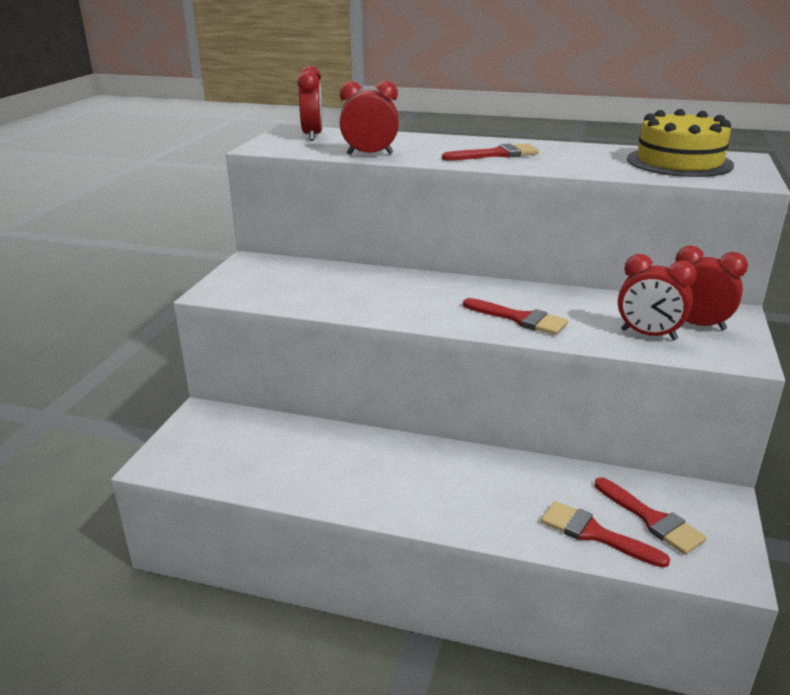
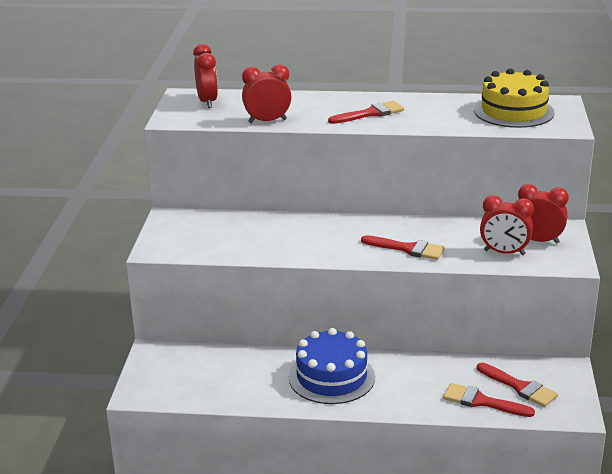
camera: 10 degrees left, 0 degrees up
(400, 472) = (331, 377): none -> blue cake

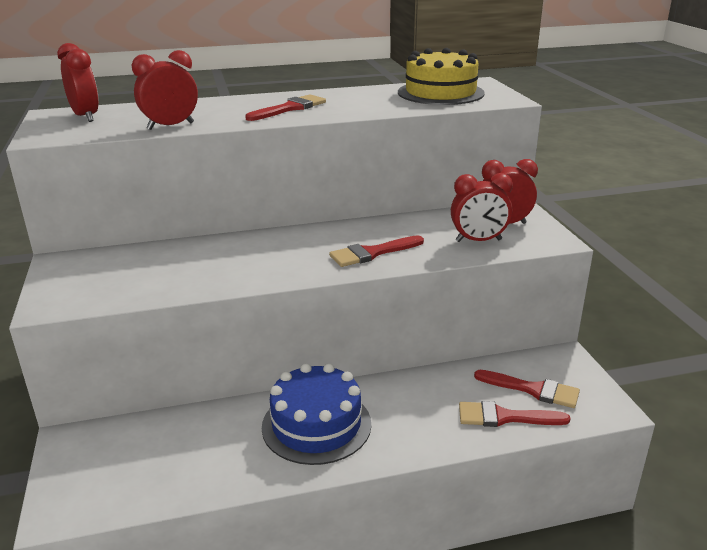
camera: 20 degrees left, 0 degrees up
(408, 249) = (372, 253): red brush -> red brush turned 150 degrees clockwise

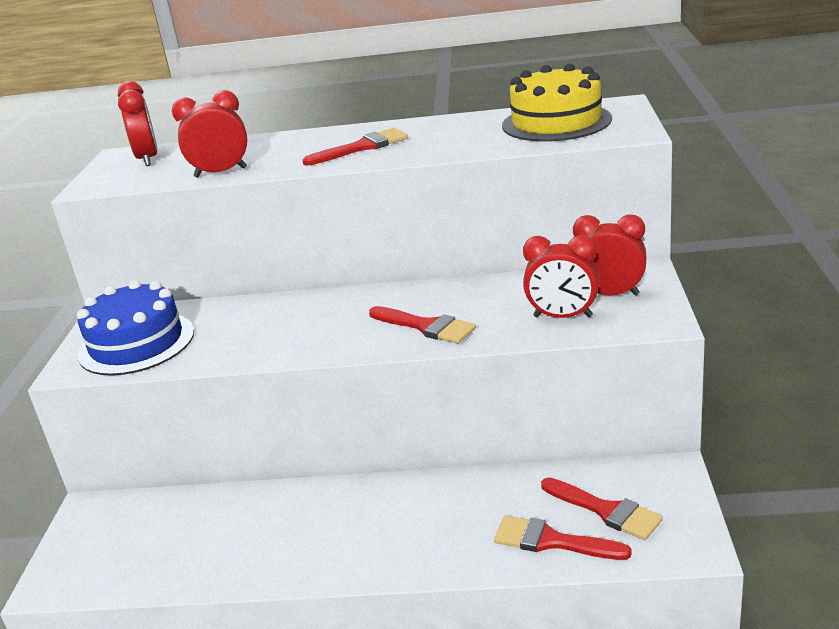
camera: 20 degrees right, 0 degrees up
(316, 425) = (334, 524): blue cake -> blue cake (136, 343)
(372, 253) = (426, 326): red brush -> red brush turned 135 degrees counterclockwise

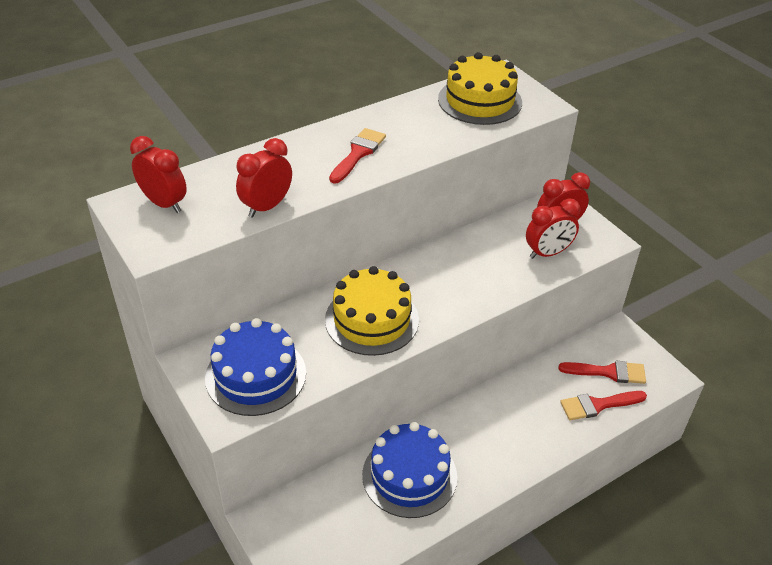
camera: 40 degrees left, 15 degrees up
(257, 526) = (409, 475): none -> blue cake
(293, 328) = (371, 319): none -> yellow cake
(426, 326) = (468, 288): red brush -> none

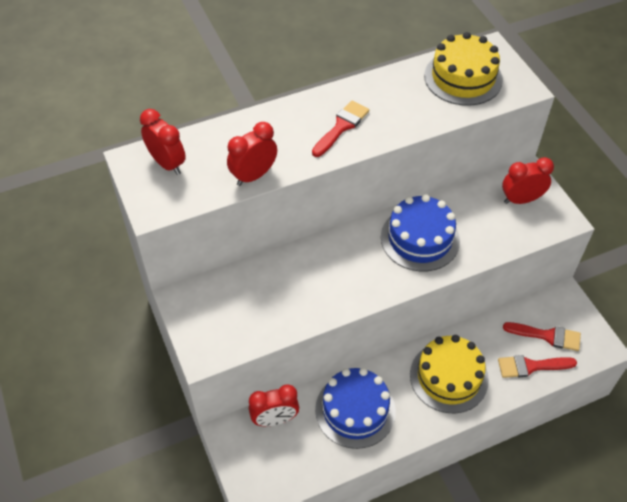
camera: 10 degrees right, 10 degrees up
(255, 375) = (232, 318): blue cake -> blue cake (420, 238)
(371, 319) = (337, 277): yellow cake -> yellow cake (449, 377)
(547, 253) = (505, 227): red clock -> red clock (275, 419)

